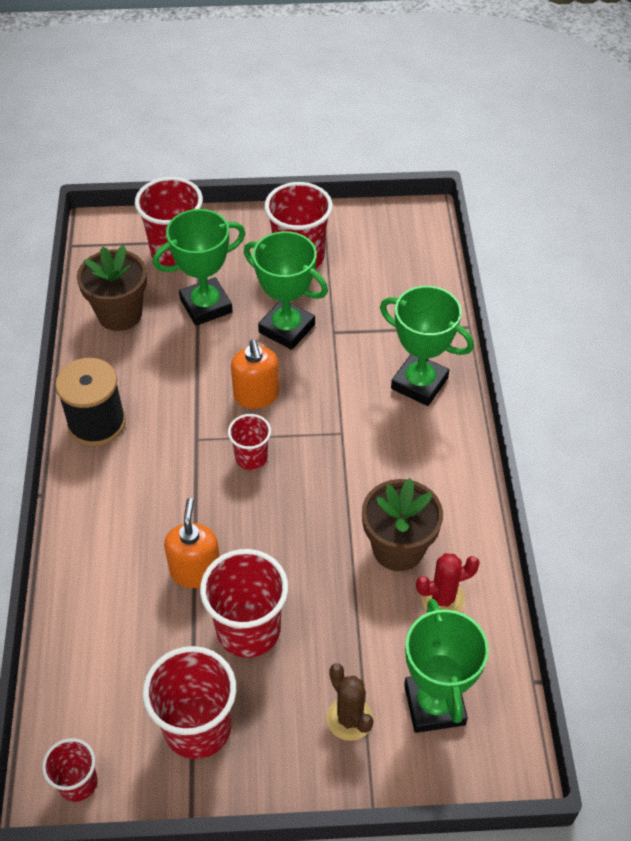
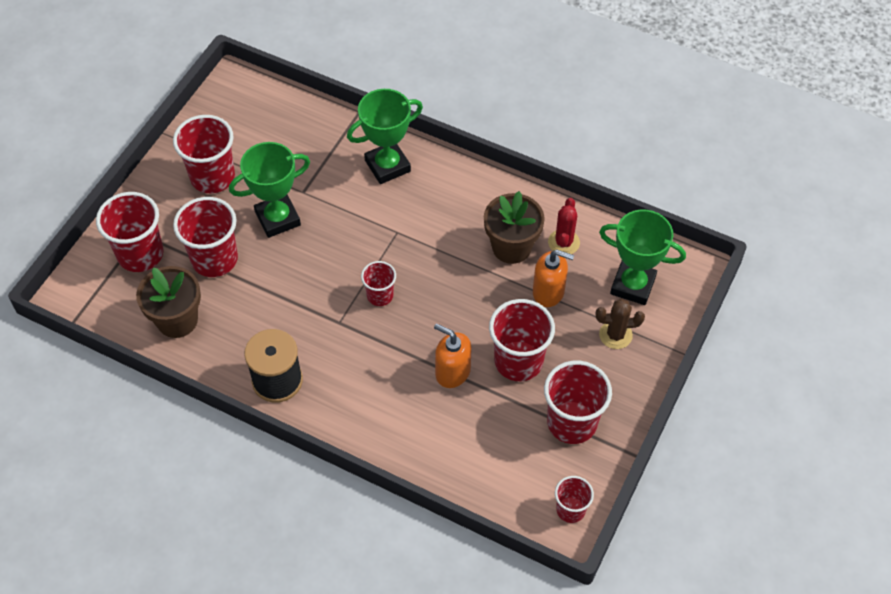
camera: 60 degrees left, 5 degrees up
(206, 306) = (214, 259): green trophy -> red cup
(256, 395) = (326, 267): orange soap dispenser -> orange soap dispenser (548, 292)

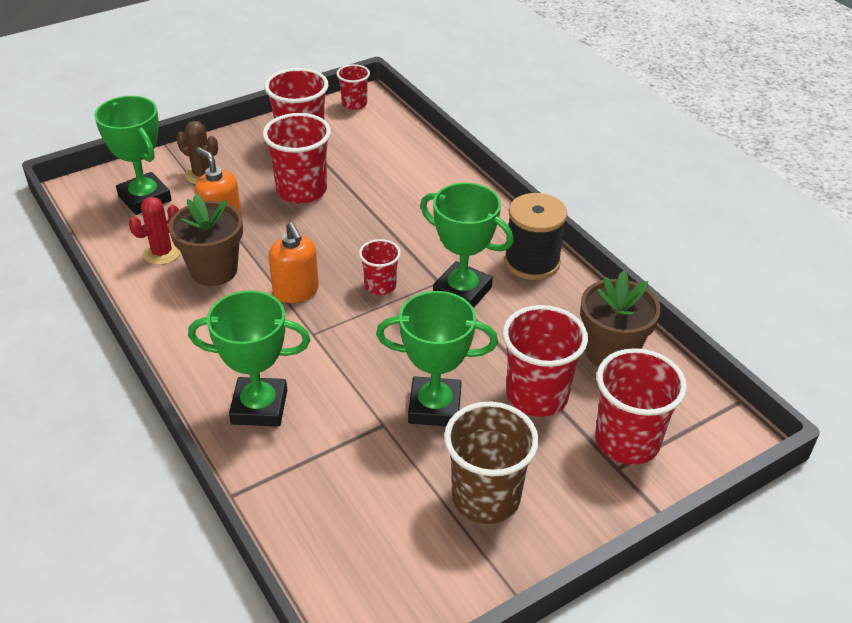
camera: 150 degrees left, 15 degrees down
(212, 177) = (486, 498): red cup -> brown cup
(315, 321) = (462, 291): none -> green trophy
(452, 372) = (365, 206): orange soap dispenser -> orange soap dispenser (296, 291)

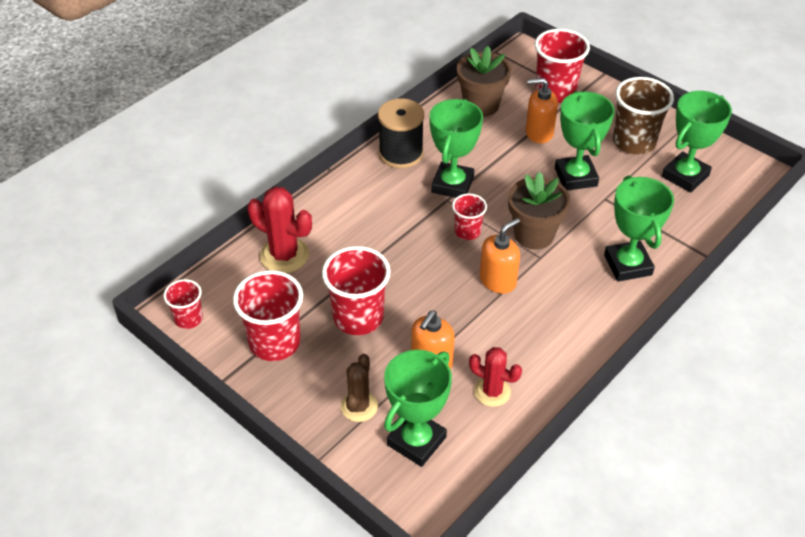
camera: 105 degrees left, 5 degrees up
(214, 270) = (498, 344): brown flower pot -> brown flower pot (534, 235)
(390, 534) = (685, 176): none -> green trophy
(405, 160) = (284, 255): none -> red cactus
(537, 396) = (539, 133): red cup -> orange soap dispenser

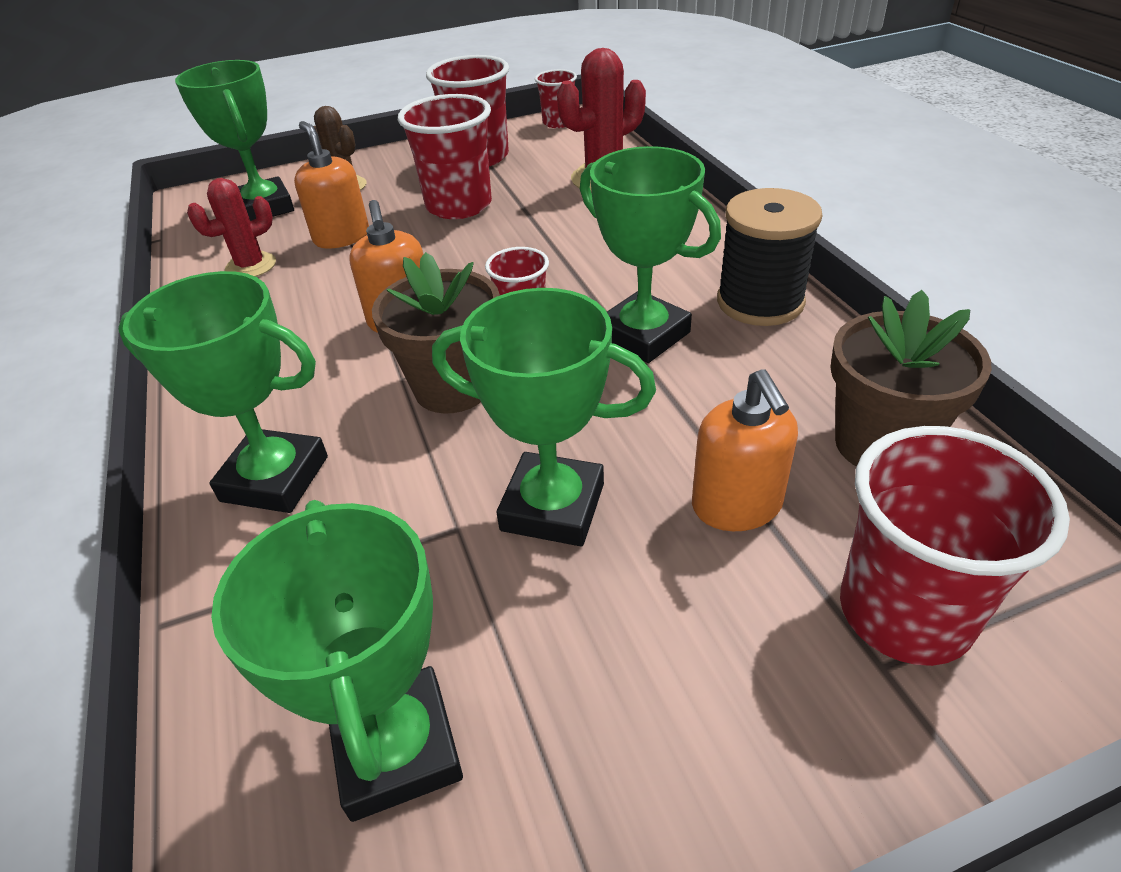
camera: 120 degrees right, 5 degrees down
(539, 133) = (737, 505): orange soap dispenser -> orange soap dispenser turned 135 degrees clockwise
(634, 142) = (602, 696): brown cup -> none

